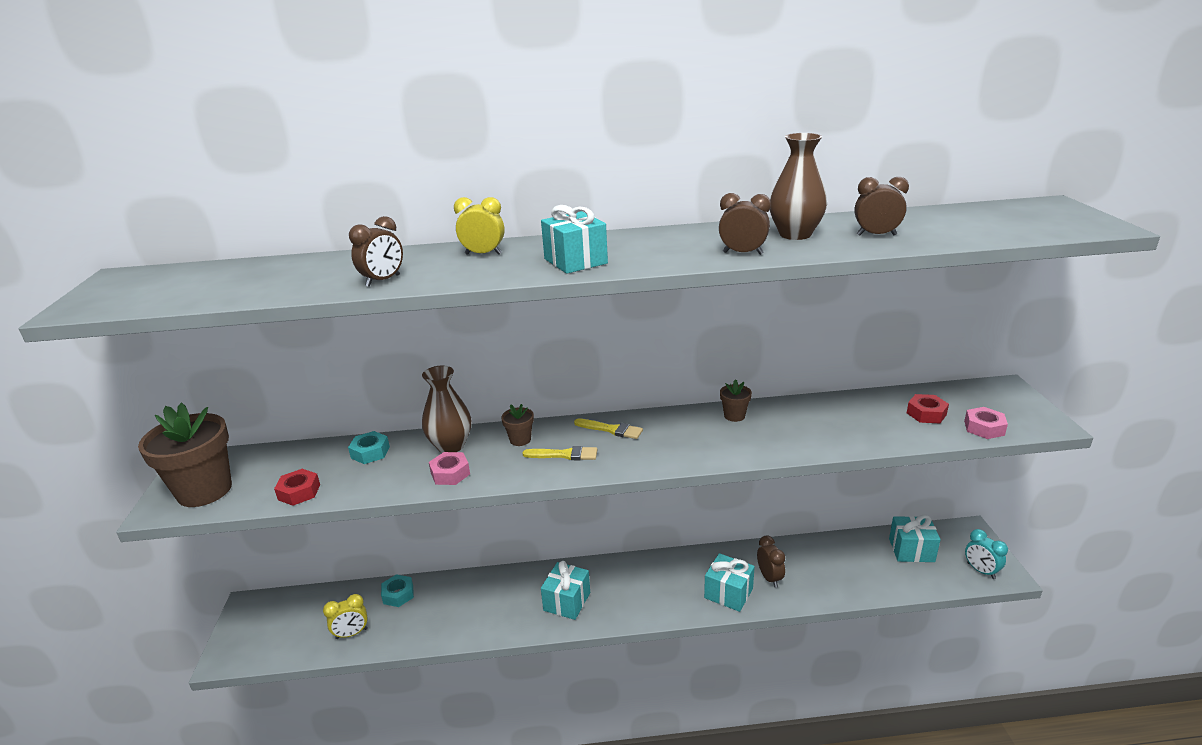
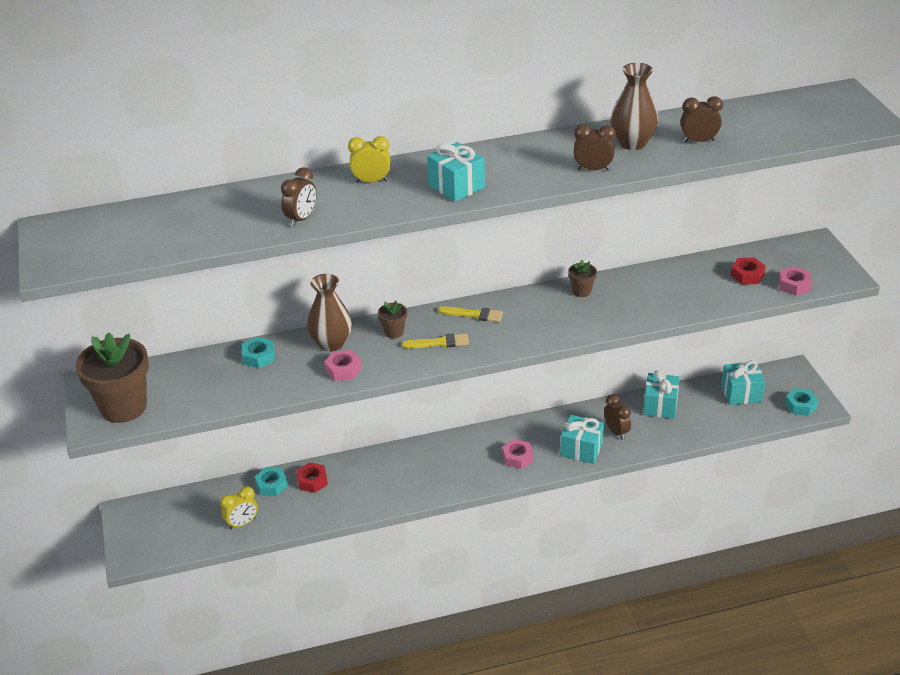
camera: 10 degrees left, 10 degrees up
(299, 492) = (214, 399): red nut -> red nut (312, 481)
(567, 601) = (435, 473): turquoise gift -> turquoise gift (660, 406)
(657, 594) = (517, 457): none -> pink nut
(981, 571) = (800, 405): turquoise clock -> turquoise nut

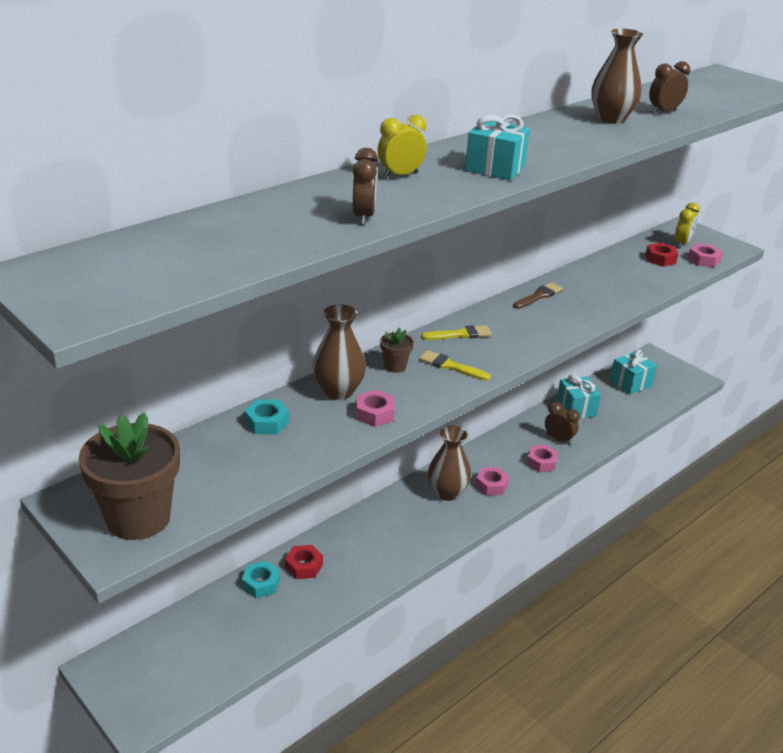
camera: 30 degrees left, 5 degrees down
(242, 523) = (255, 636): yellow clock -> yellow clock (682, 243)
(439, 343) = (450, 366): yellow brush -> yellow brush turned 120 degrees counterclockwise
(473, 453) = (447, 492): none -> brown vase
(581, 291) = (539, 296): brown flower pot -> brown brush
(581, 449) = (541, 462): turquoise gift -> pink nut
(593, 169) = (604, 141): brown clock -> none
(800, 405) = (682, 382): turquoise nut -> none

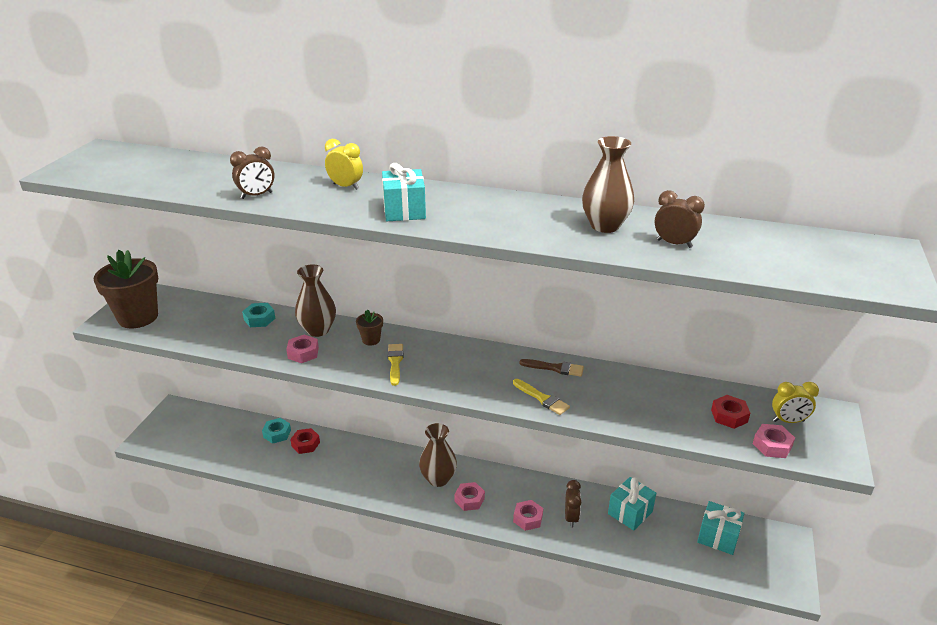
camera: 60 degrees right, 0 degrees up
(460, 334) = (446, 351): yellow brush -> yellow brush (542, 398)

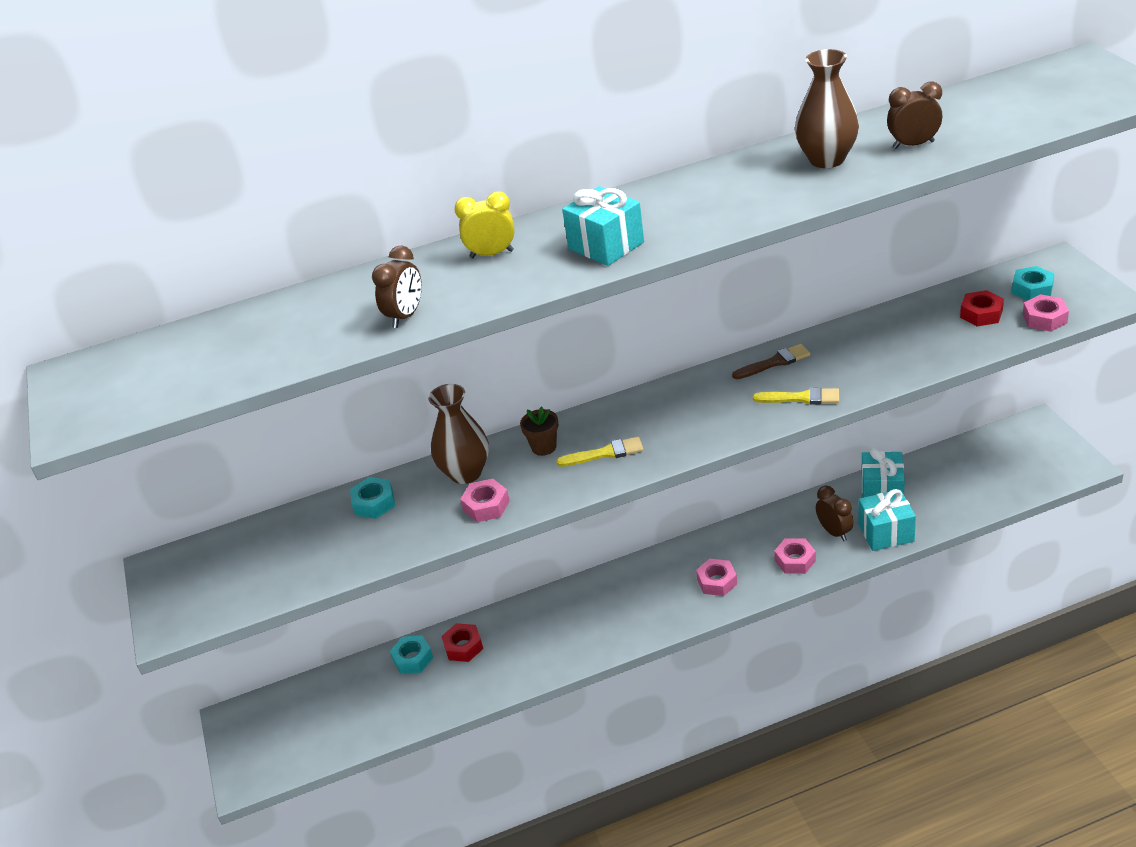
camera: 30 degrees left, 5 degrees up
(138, 317) = (205, 594): brown flower pot -> none
(395, 362) = (605, 453): yellow brush -> yellow brush turned 120 degrees clockwise
(438, 479) = (660, 583): brown vase -> none
(718, 537) = (979, 462): turquoise gift -> turquoise gift (886, 533)
(788, 421) = (1032, 289): yellow clock -> turquoise nut

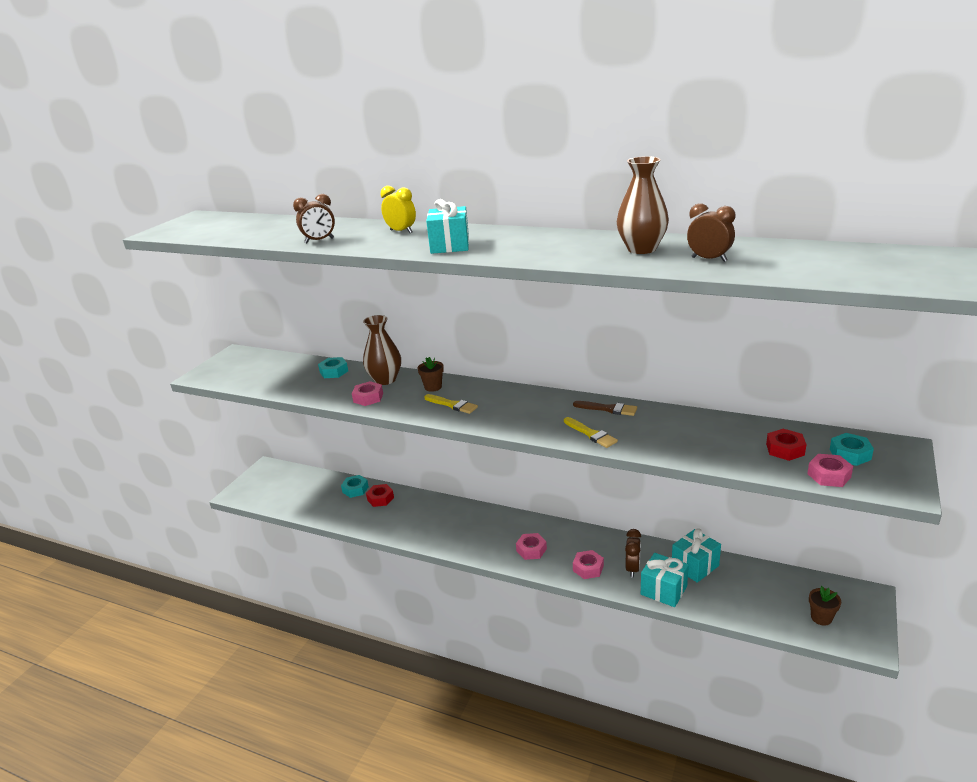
camera: 40 degrees right, 10 degrees down
(1028, 468) = (821, 618): none -> brown flower pot

